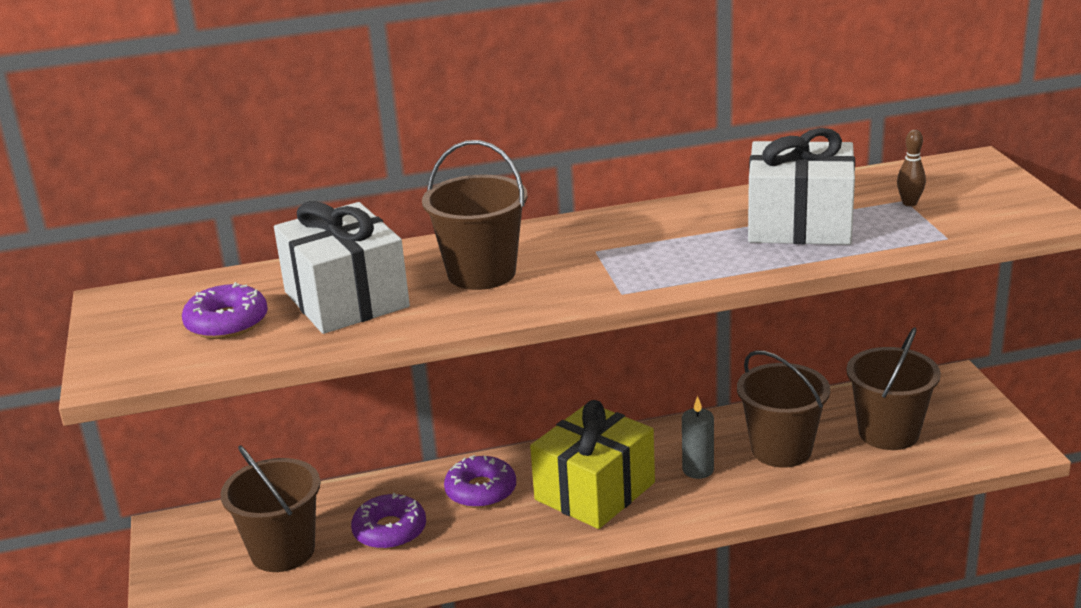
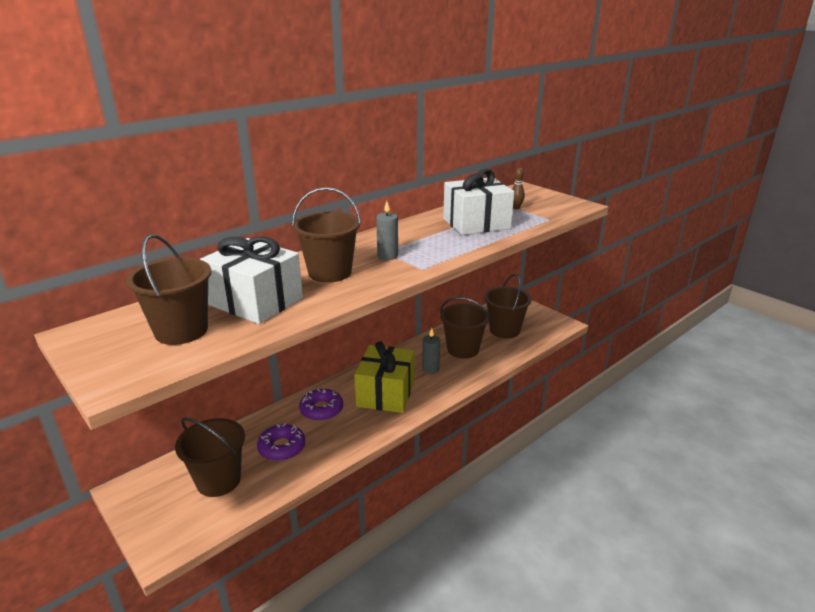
camera: 30 degrees left, 0 degrees up
(227, 322) = (181, 331): purple donut -> brown bucket
(592, 260) = (387, 256): none -> grey candle

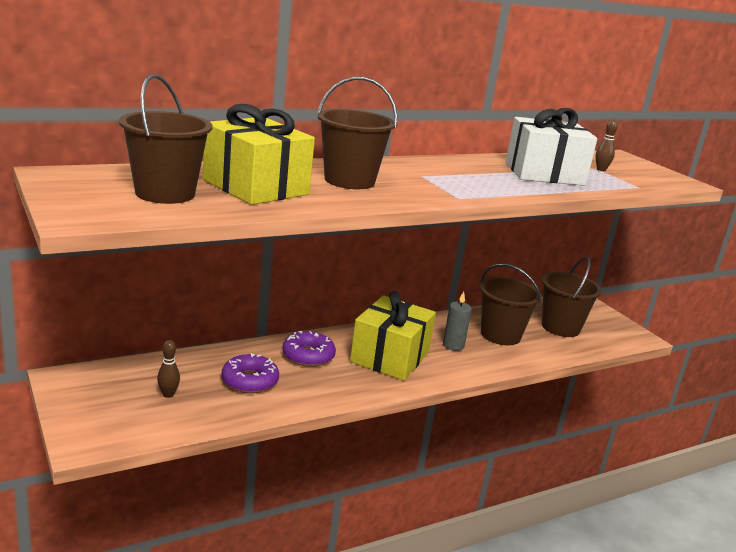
camera: 10 degrees right, 5 degrees down
(218, 480) = (168, 394): brown bucket -> brown bowling pin
(256, 301) = (256, 187): white gift -> yellow gift
(387, 256) = (423, 180): grey candle -> none

